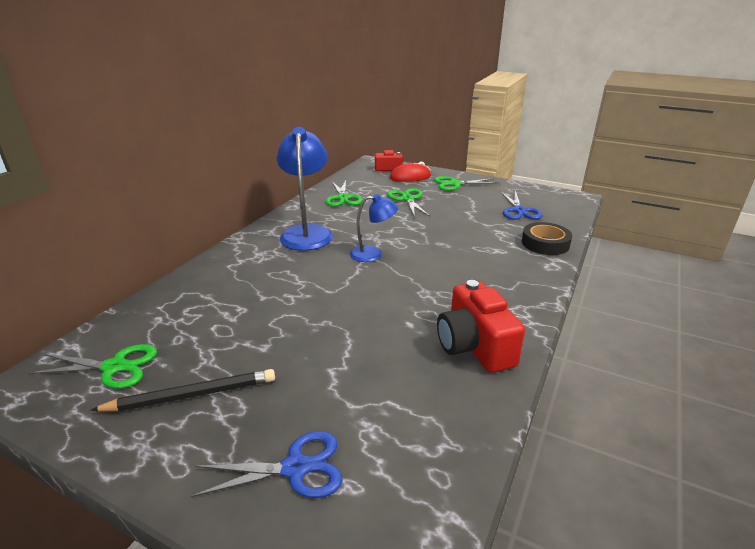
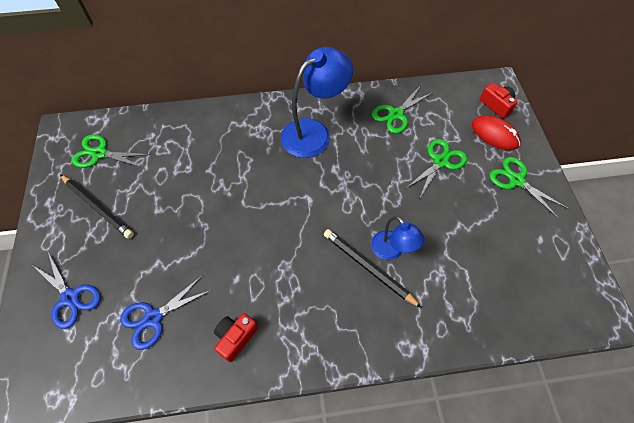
camera: 55 degrees right, 30 degrees up
(114, 367) = (99, 153): green scissors -> green scissors turned 135 degrees clockwise
(373, 254) = (316, 197): blue lamp -> blue lamp (392, 251)
(467, 256) = (368, 267): none -> black pencil
(474, 346) = (236, 337): red camera -> red camera, size x0.59
(519, 211) = (506, 269): blue scissors -> blue scissors (153, 318)
(545, 243) = (449, 324): black tape -> none

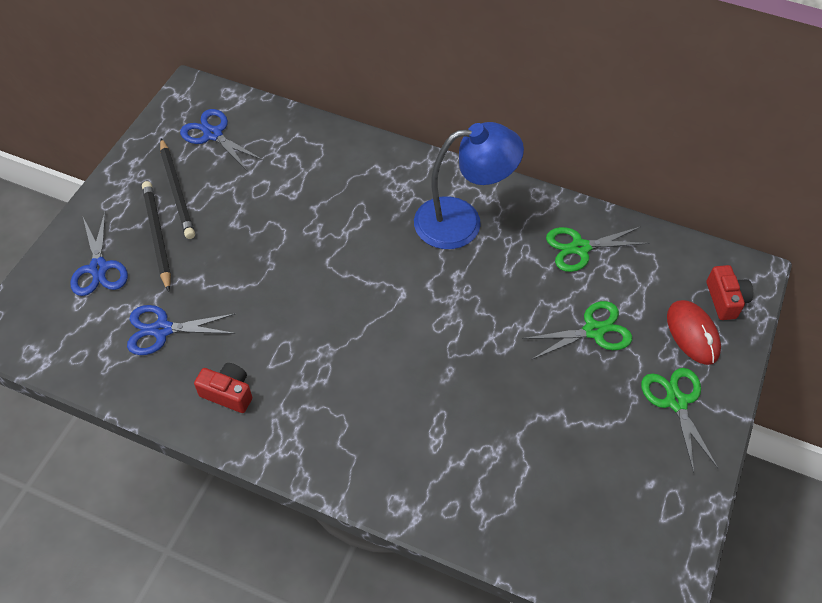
camera: 30 degrees right, 5 degrees down
(99, 153) = (213, 134): green scissors -> blue scissors
(236, 337) = (228, 393): red camera -> red camera turned 45 degrees clockwise
(368, 267) = (416, 401): black pencil -> black pencil (157, 236)
(392, 251) = (456, 398): blue lamp -> none

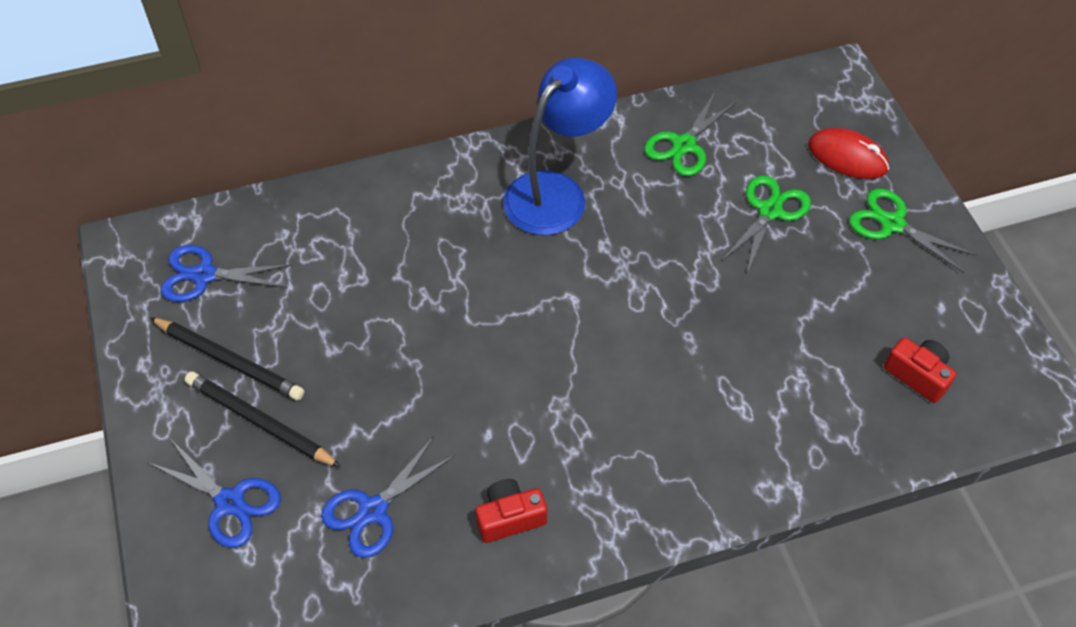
camera: 40 degrees left, 0 degrees up
(725, 300) = (842, 110): red camera -> red camera (917, 375)

